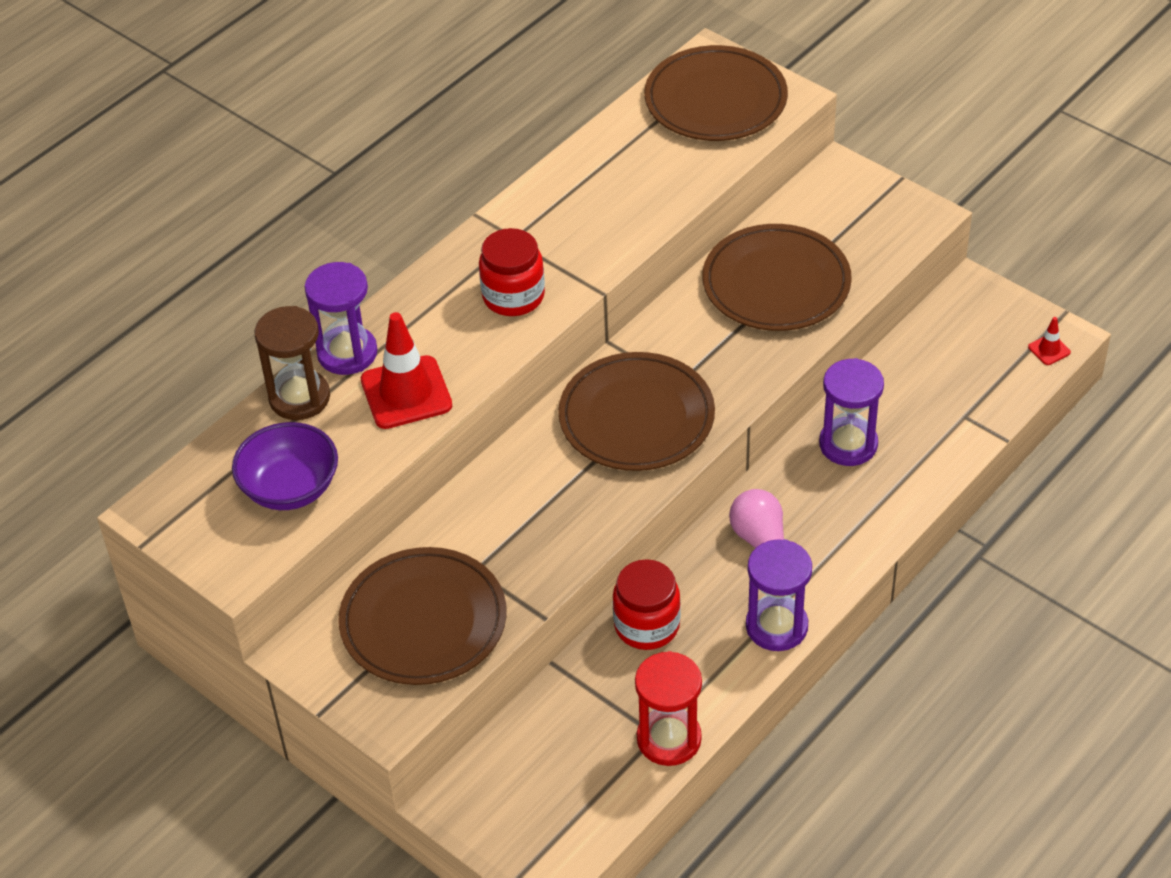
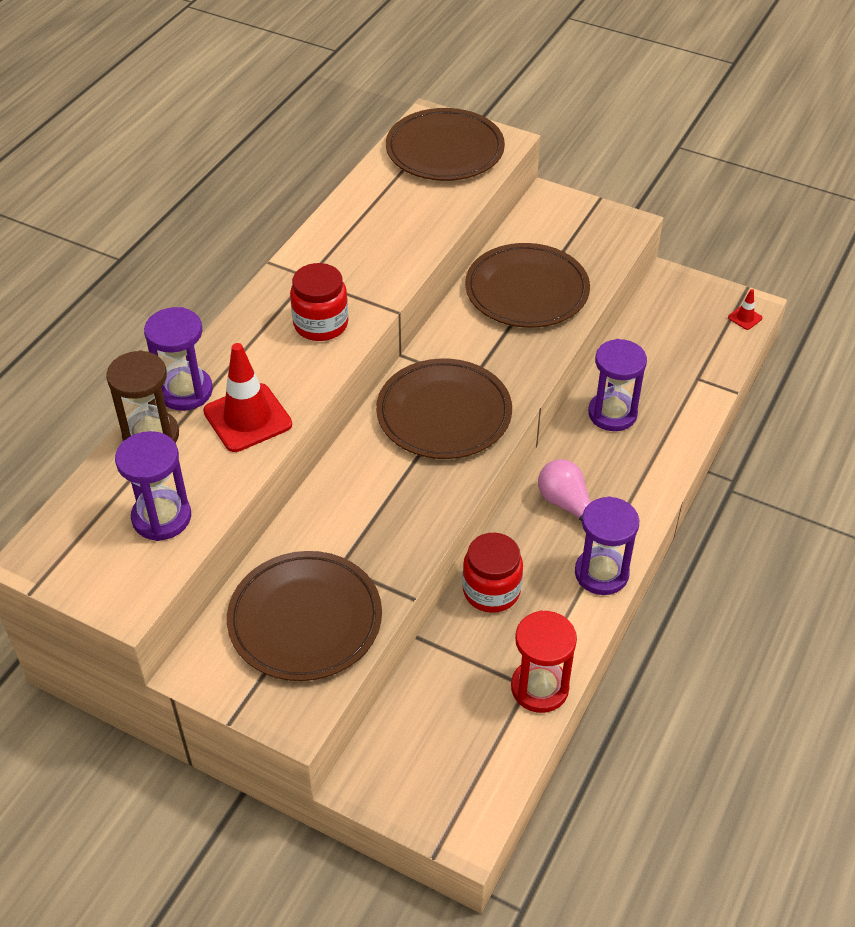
camera: 15 degrees left, 0 degrees up
(290, 488) = (161, 517): purple bowl -> purple hourglass

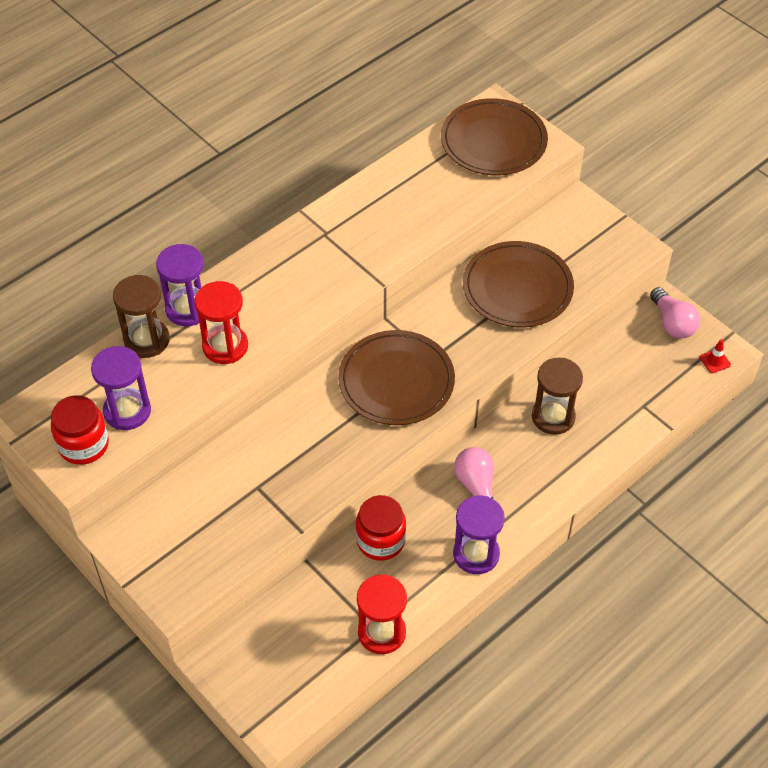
camera: 20 degrees right, 5 degrees up
(247, 418) = (225, 346): red traffic cone -> red hourglass
(305, 620) = (212, 522): brown plate -> none
(321, 324) = (317, 279): red jar -> red jar (83, 445)
(612, 414) = (553, 417): purple hourglass -> brown hourglass
(685, 294) = (672, 323): none -> pink light bulb

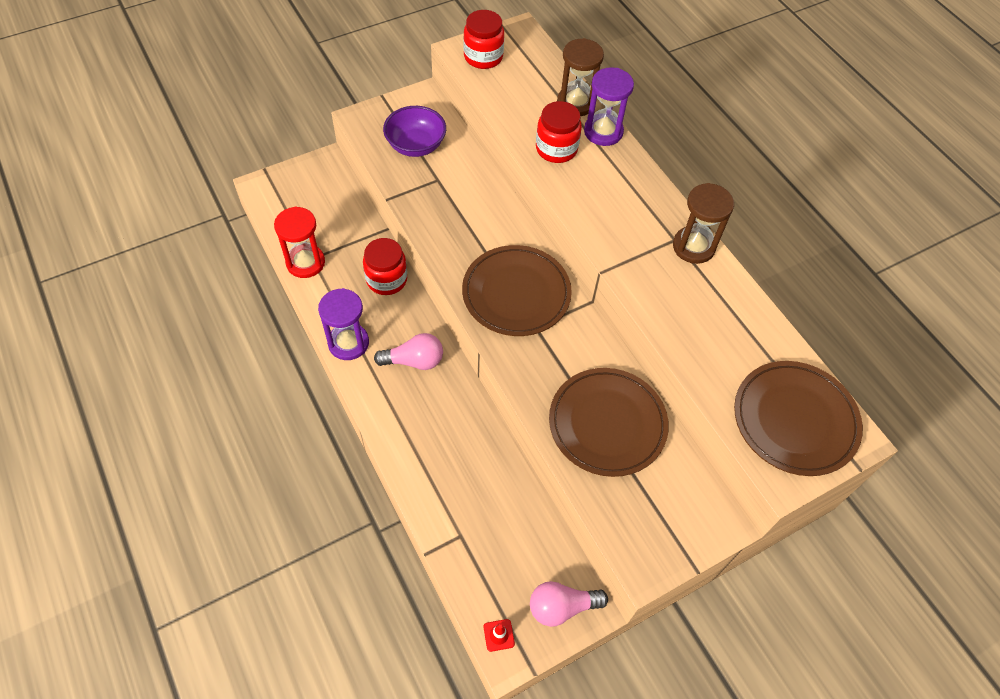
camera: 100 degrees right, 5 degrees up
(127, 411) = (507, 83): purple hourglass -> none
(207, 523) = (416, 145): none -> purple bowl
(225, 346) = (556, 149): red hourglass -> red jar
(553, 417) = (471, 445): brown hourglass -> brown hourglass (693, 247)

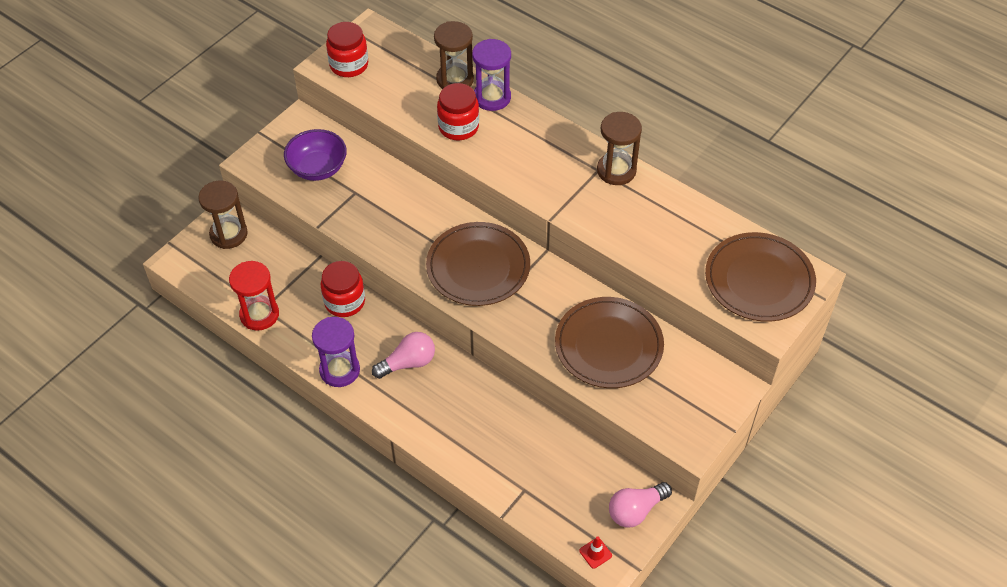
camera: 20 degrees left, 5 degrees down
(318, 180) = (228, 234): none -> brown hourglass

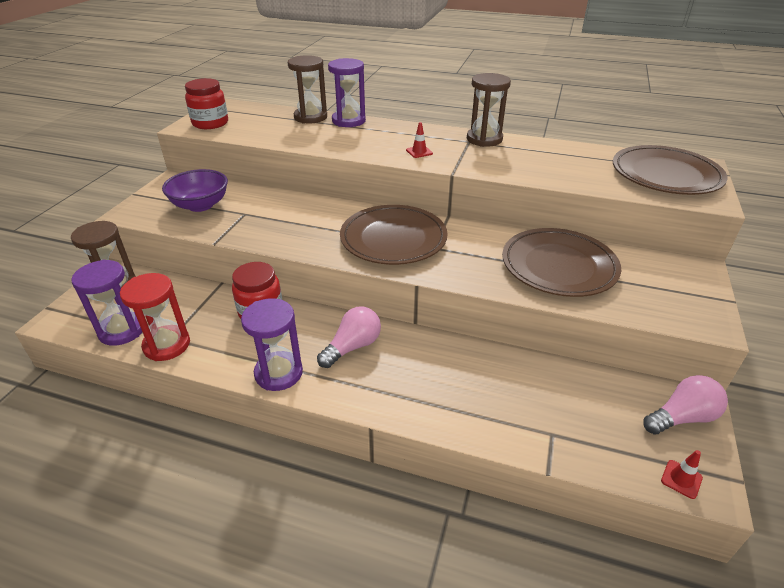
camera: 20 degrees left, 15 degrees down
(226, 288) = (122, 330): none -> purple hourglass
(458, 127) = (329, 139): red jar -> none
(537, 175) = (419, 152): none -> red traffic cone
(636, 510) = (681, 417): pink light bulb -> pink light bulb turned 150 degrees counterclockwise

